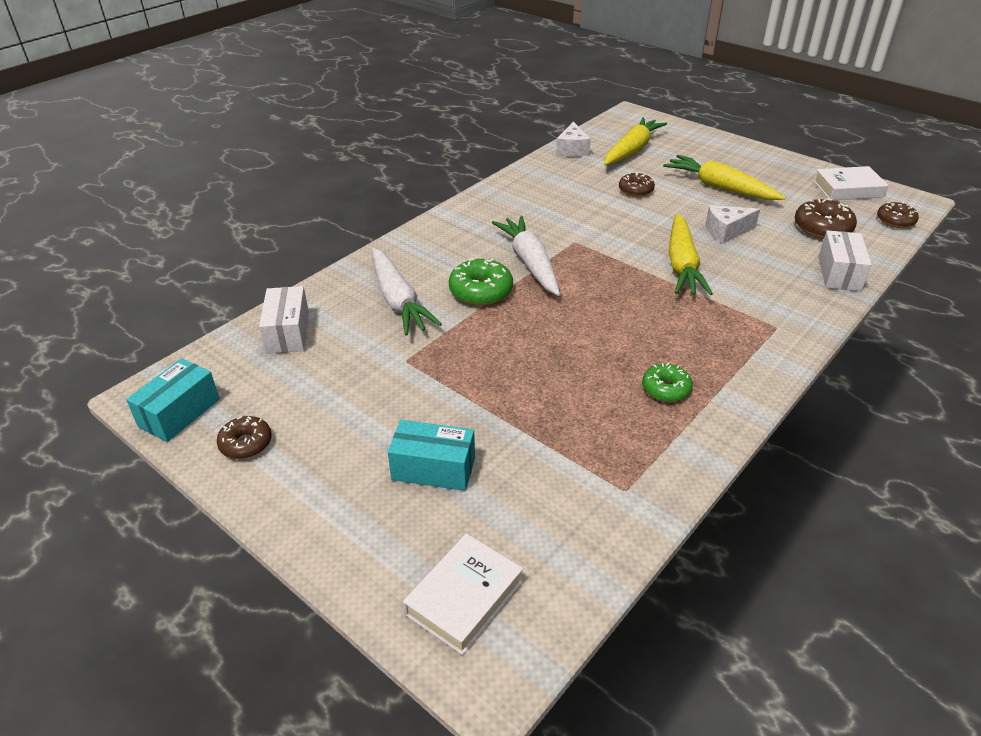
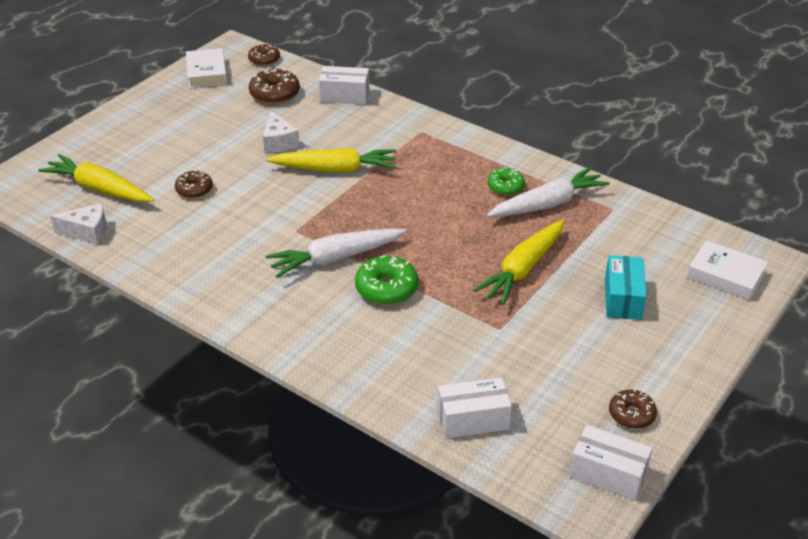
camera: 95 degrees left, 0 degrees up
(179, 413) = (608, 474): turquoise box -> white box
(398, 300) = (408, 344): white carrot -> white carrot (548, 204)
(720, 187) = (195, 139): yellow carrot -> yellow carrot (523, 269)

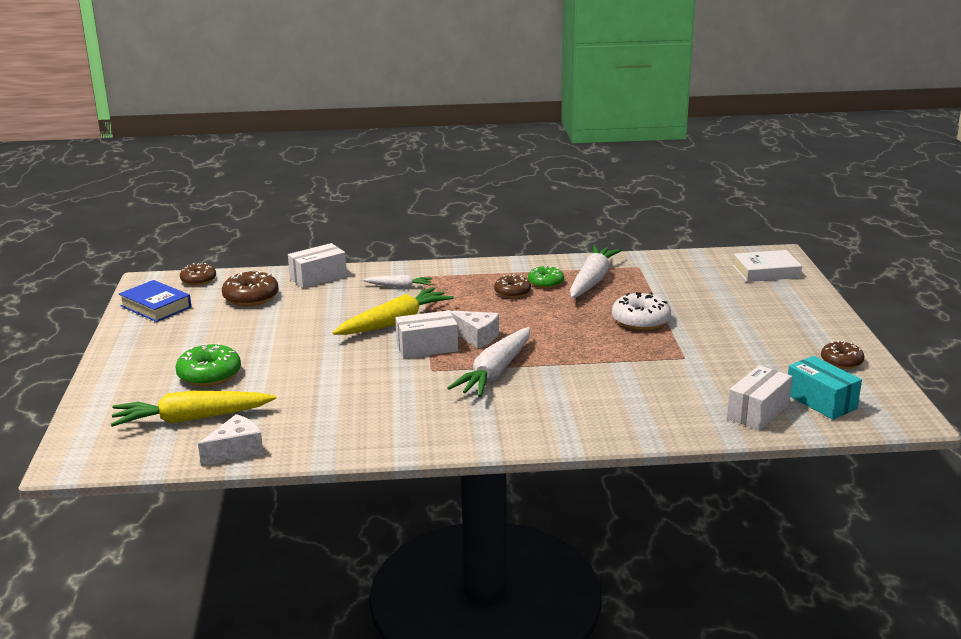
camera: 40 degrees left, 15 degrees down
(194, 190) = (290, 382): brown donut -> brown donut (512, 292)
(207, 73) = (156, 306): white book -> blue book
(279, 142) = (313, 325): white cheese -> white cheese (476, 337)
(386, 288) = (566, 372): green donut -> green donut (209, 375)
(388, 134) = (399, 287): none -> white carrot
(523, 269) = (640, 321): yellow carrot -> white donut
(608, 474) = (883, 396): white box -> white box (427, 347)
(623, 299) = (730, 308): turquoise box -> turquoise box (821, 401)

